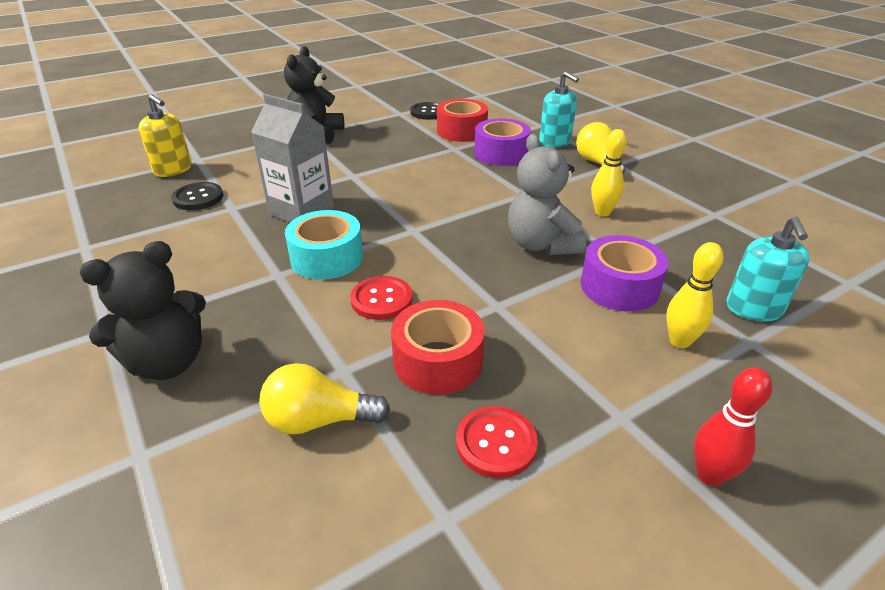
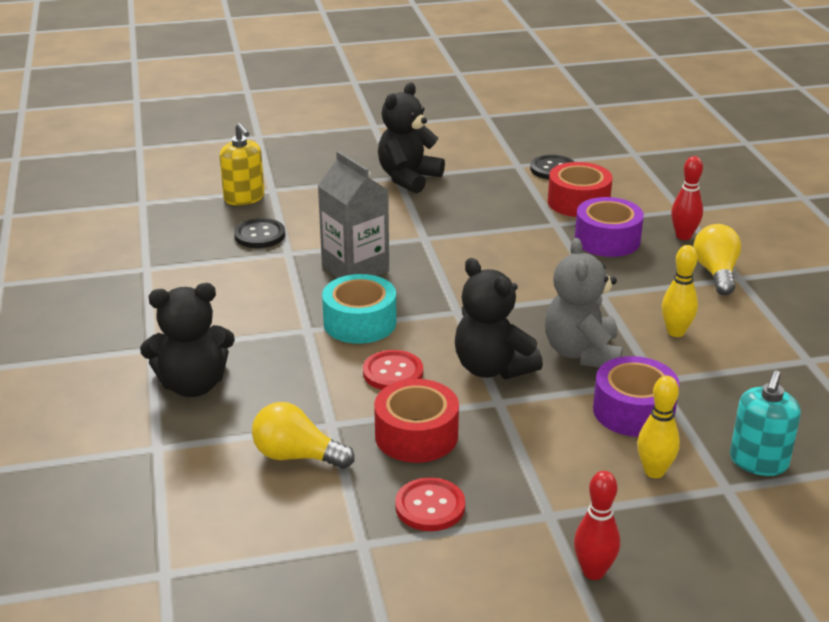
camera: 20 degrees right, 5 degrees down
(473, 275) = (492, 368): none -> black teddy bear
(555, 142) = (683, 236): turquoise soap dispenser -> red bowling pin

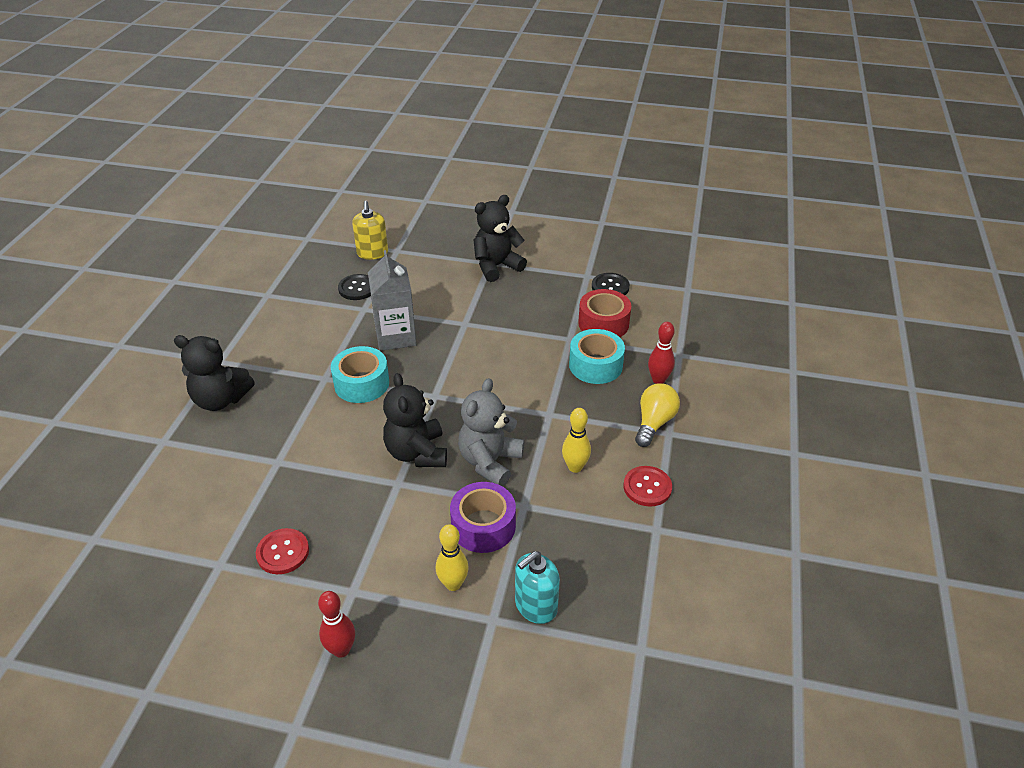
camera: 25 degrees right, 10 degrees up
(297, 456) = (236, 479): yellow light bulb -> none
(393, 372) = (349, 433): red button -> red button (647, 487)
(416, 435) = (321, 491): red tape -> none
(607, 240) = (595, 365): purple tape -> turquoise tape

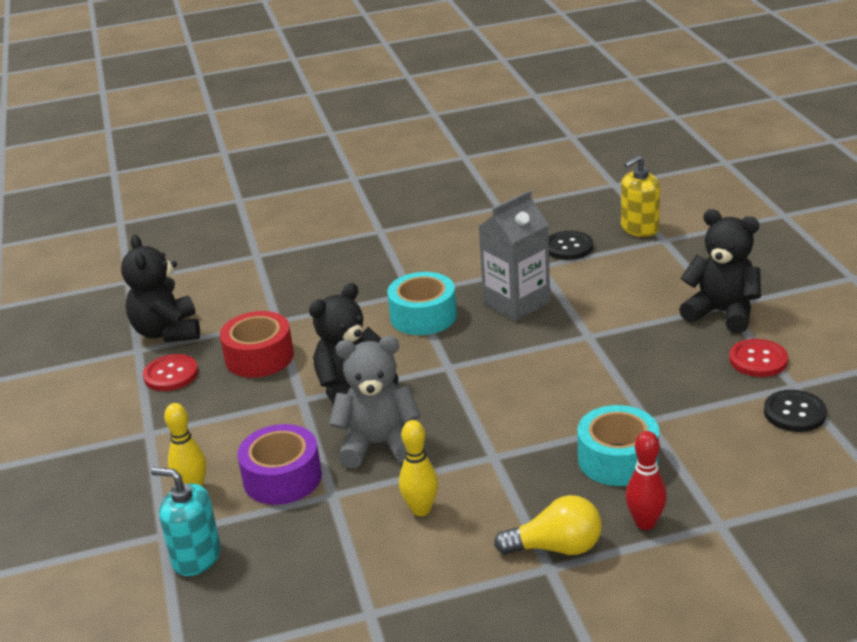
camera: 65 degrees right, 10 degrees down
(220, 400) = (330, 255): black teddy bear -> black teddy bear (167, 332)
(341, 650) = (80, 456): red bowling pin -> none
(603, 323) = (709, 435): red tape -> red tape (259, 357)
(647, 487) = (434, 581): red button -> red button (758, 360)

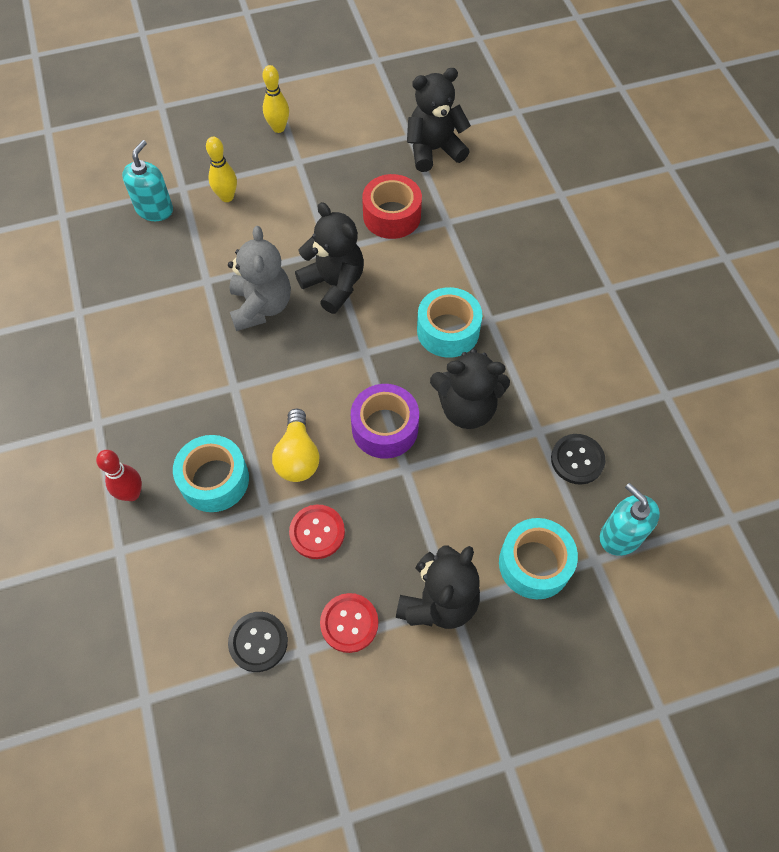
camera: 85 degrees right, 30 degrees up
(171, 374) = (372, 162): red button -> red button (317, 532)
(282, 478) = (231, 248): purple tape -> purple tape (385, 428)
(421, 509) = (178, 338): yellow bowling pin -> yellow bowling pin (278, 128)
(516, 303) = (467, 408): grey carton -> black teddy bear
(556, 547) = (117, 428): yellow light bulb -> yellow light bulb (298, 456)
(639, 228) = (620, 536): yellow soap dispenser -> turquoise soap dispenser
(674, 267) = (534, 563): none -> turquoise tape

